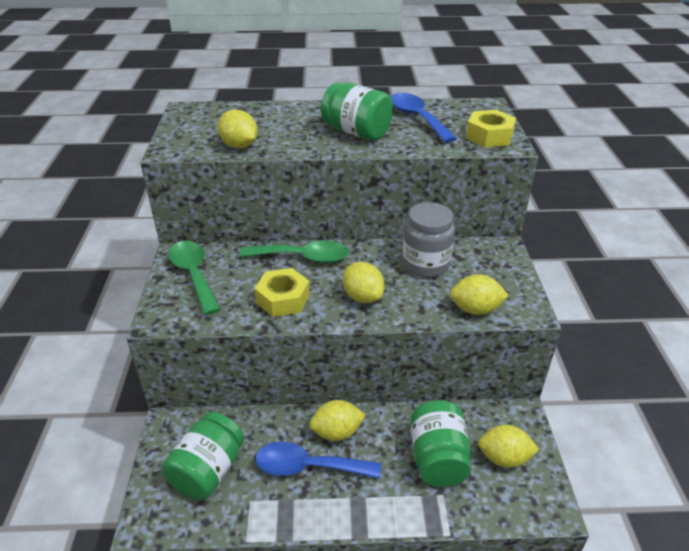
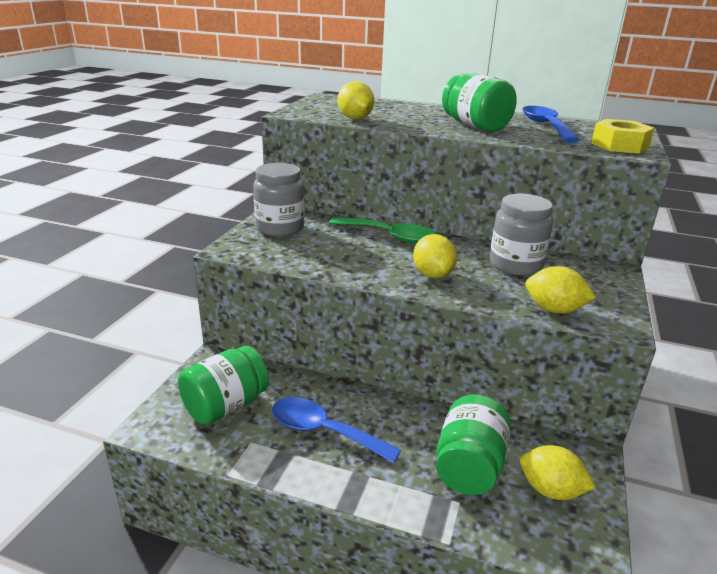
camera: 20 degrees right, 10 degrees down
(193, 274) = (280, 228): green spoon -> grey jar
(283, 299) = (351, 260): yellow nut -> none
(337, 432) = (369, 411): yellow lemon -> none

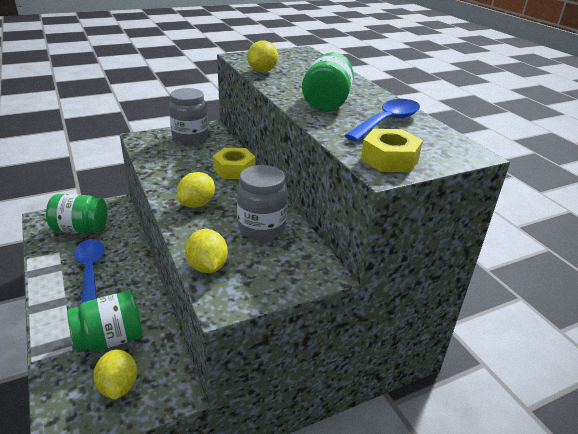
camera: 45 degrees right, 5 degrees up
(389, 236) = (234, 169): green spoon -> yellow nut

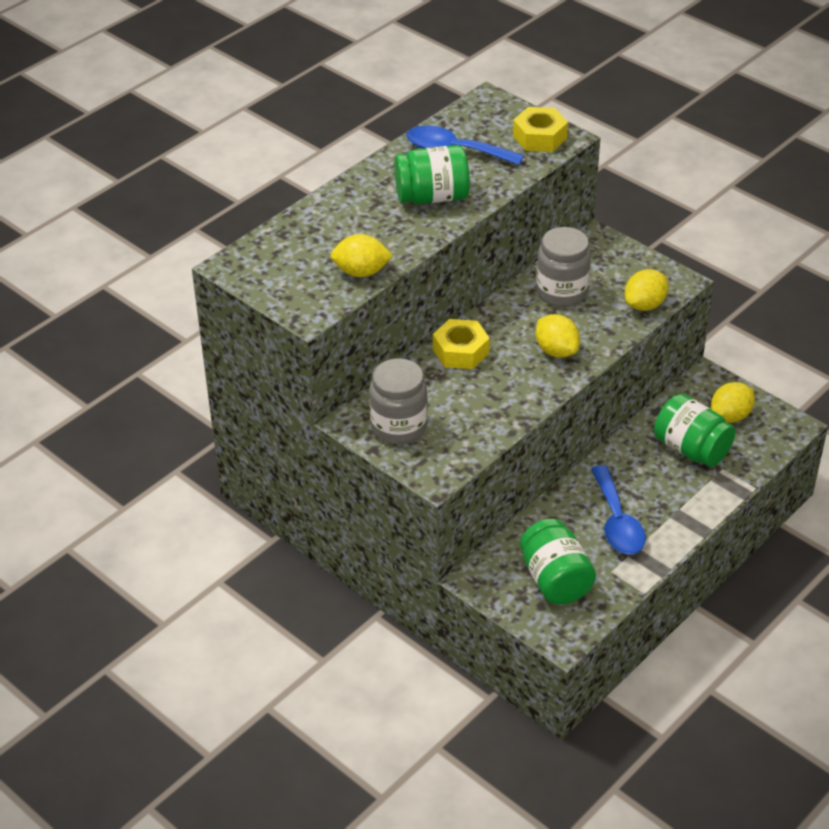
camera: 110 degrees left, 10 degrees up
(90, 269) = (617, 522): blue spoon -> blue spoon turned 60 degrees counterclockwise
(197, 204) = (556, 351): yellow lemon -> yellow lemon turned 45 degrees clockwise

